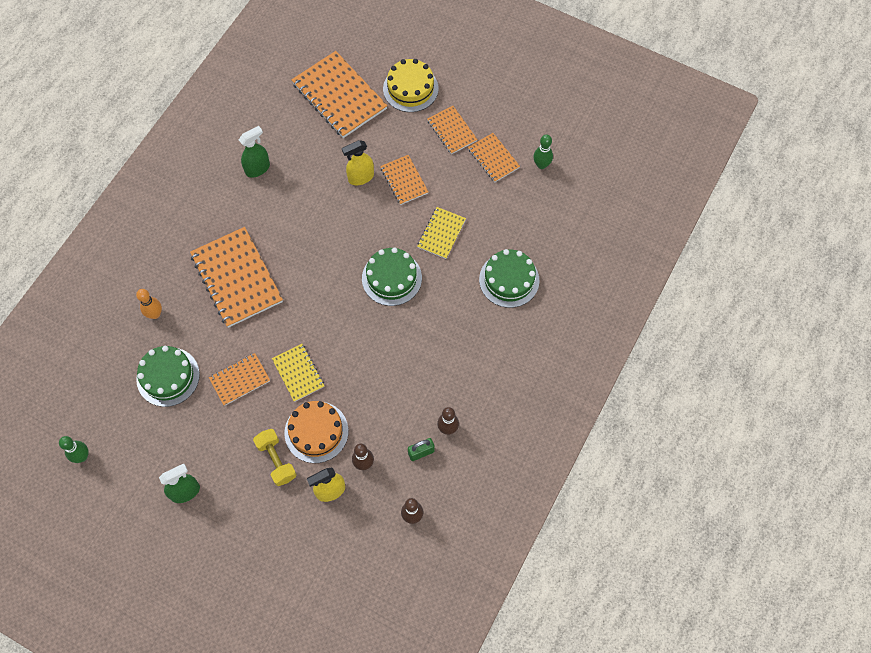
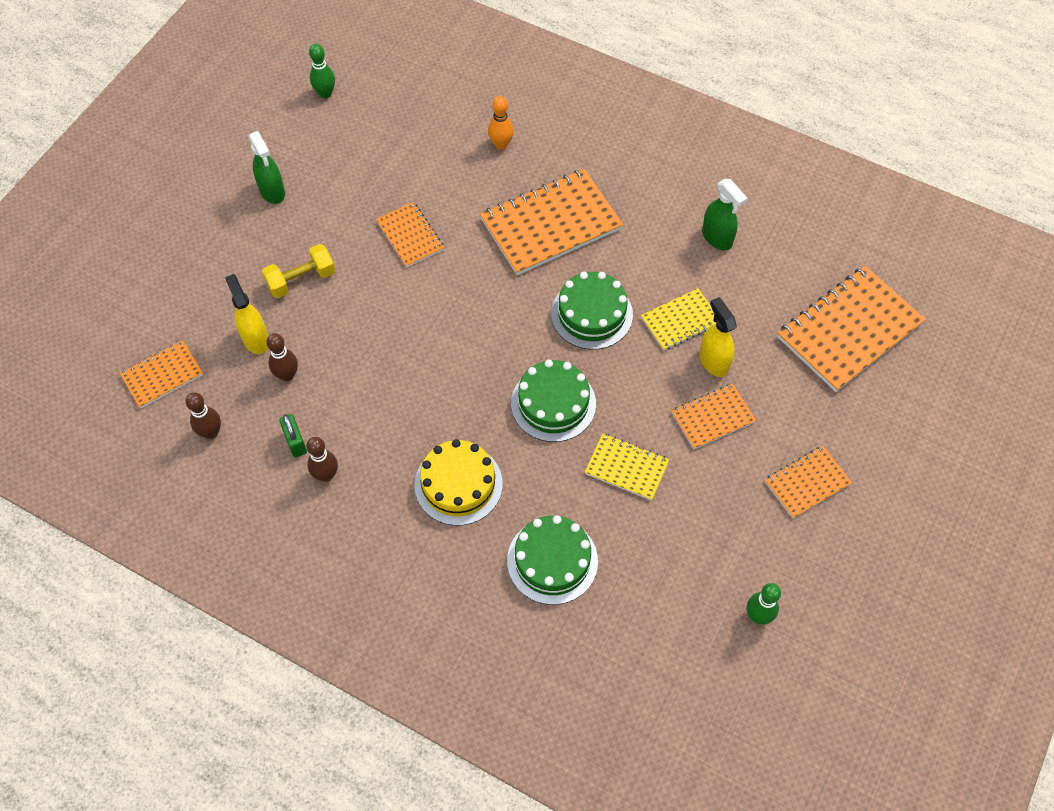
camera: 90 degrees right, 5 degrees down
(168, 376) = (418, 164): green cake -> green cake (591, 314)
(298, 373) = (416, 298): yellow notebook -> yellow notebook (680, 321)
(316, 432) = (335, 321): orange cake -> none
(410, 88) = (877, 425): yellow cake -> yellow cake (458, 484)
(493, 158) = (763, 543): orange notebook -> orange notebook (162, 375)

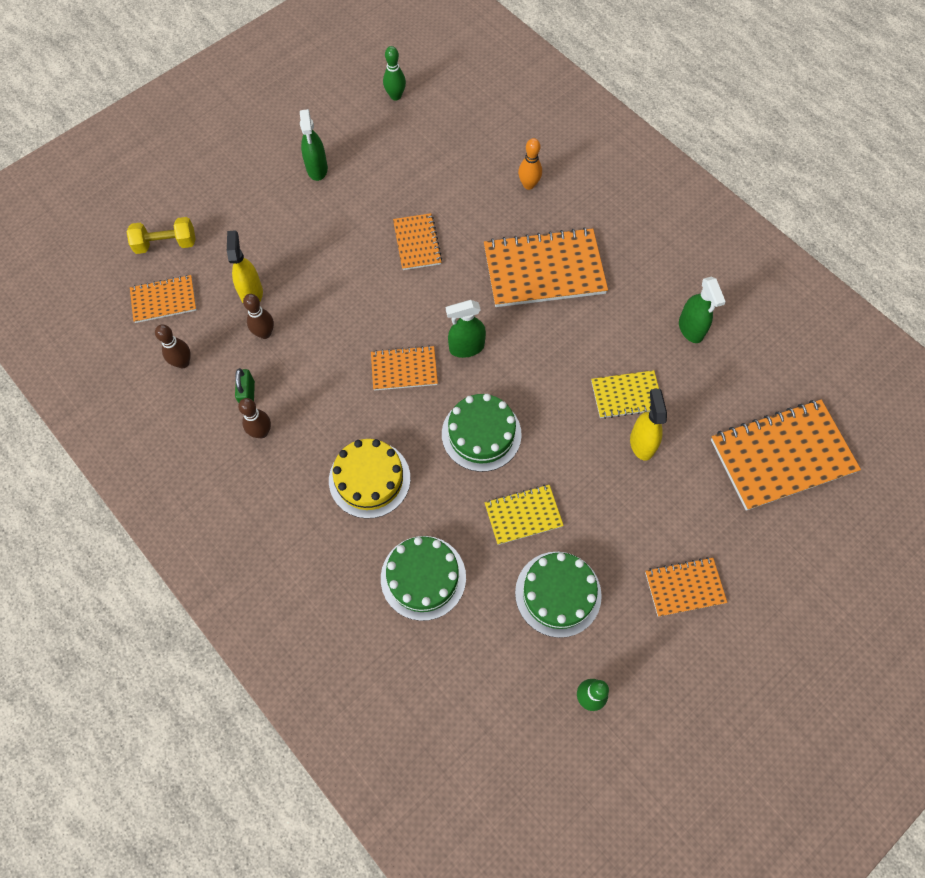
camera: 20 degrees right, 5 degrees up
(301, 280) = (310, 253): yellow dumbbell -> yellow dumbbell (166, 244)
(503, 324) = (466, 348): none -> green spray bottle
(591, 314) = (548, 363): green cake -> green cake (558, 594)
(626, 468) = (523, 515): yellow notebook -> yellow notebook turned 60 degrees counterclockwise
(712, 417) = (620, 495): orange notebook -> orange notebook (404, 369)

